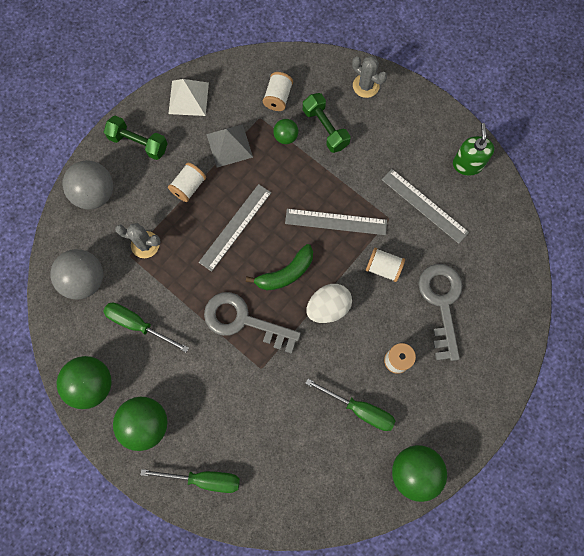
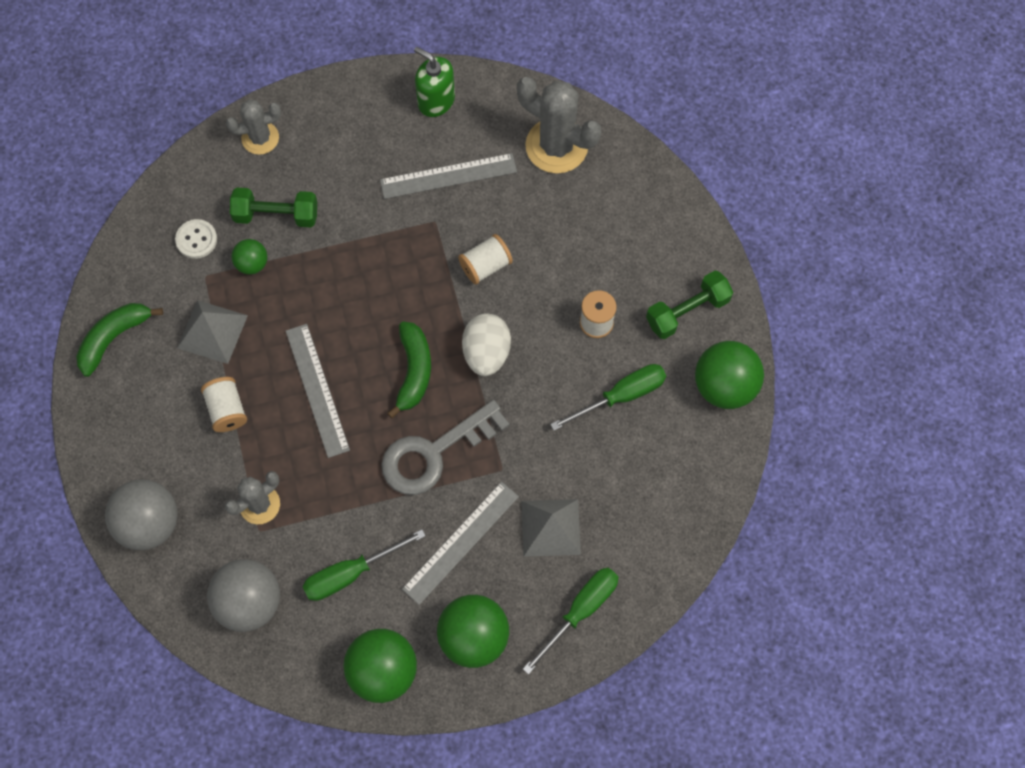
camera: 55 degrees left, 5 degrees down
(138, 143) = (125, 432): green dumbbell -> green dumbbell (687, 311)
(188, 98) = (114, 338): white pyramid -> green banana
(244, 423) = (550, 527): none -> grey pyramid
(278, 97) = (196, 239): white spool -> white button
(336, 222) = (395, 279): grey ruler -> grey ruler (461, 542)
(442, 303) = (569, 235): grey key -> none
(495, 255) = (556, 146): none -> grey cactus

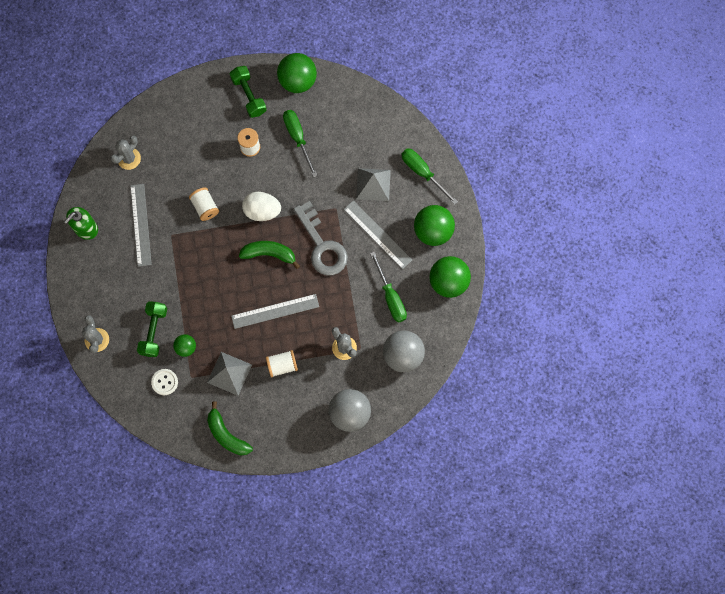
camera: 85 degrees left, 5 degrees up
(556, 146) = (129, 158): grey cactus -> grey cactus, size x0.60

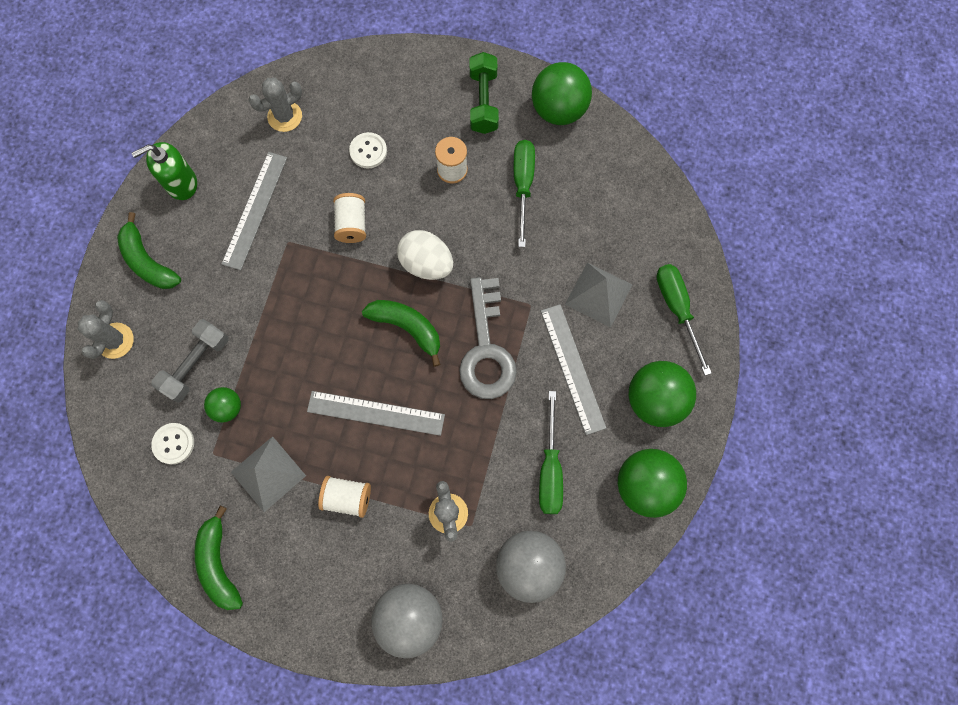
camera: 25 degrees right, 0 degrees up
(91, 285) = (148, 261): none -> green banana
(154, 331) = (196, 364): green dumbbell -> grey dumbbell
(192, 158) = (368, 151): none -> white button

